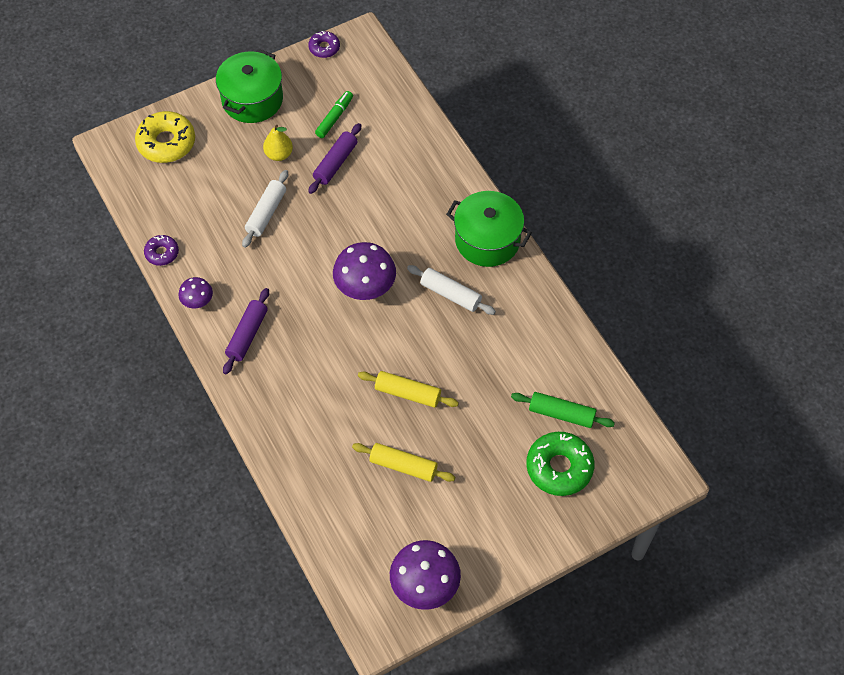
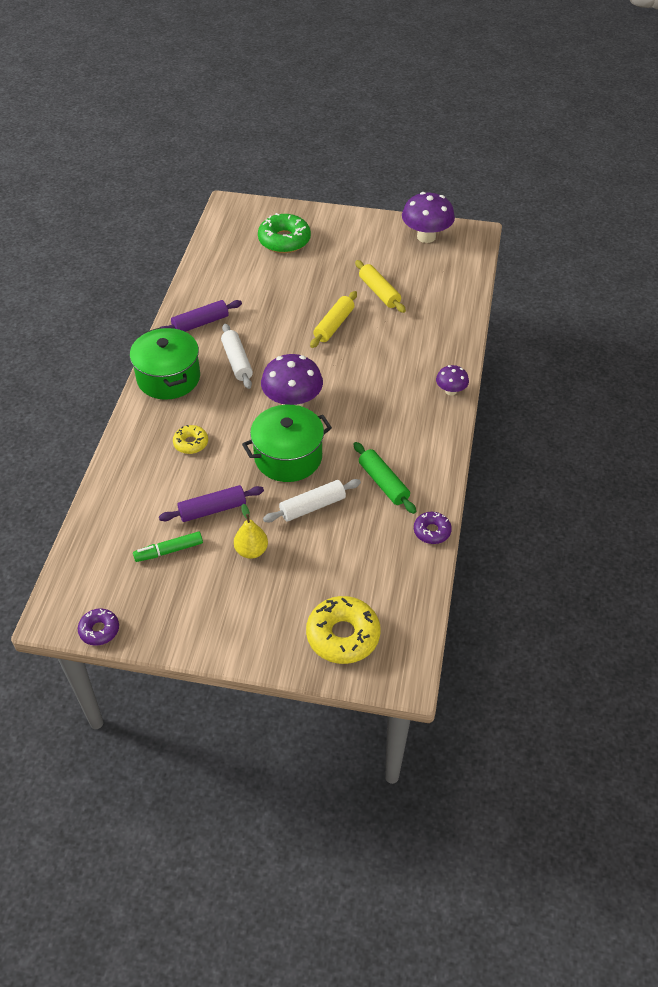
camera: 140 degrees left, 10 degrees down
(197, 301) = (433, 473): purple mushroom -> purple mushroom (451, 391)
(247, 335) = (413, 426): purple rolling pin -> purple rolling pin (200, 323)
(252, 99) = (221, 623): green pot -> green pot (288, 457)
(406, 199) = (191, 443): none -> yellow donut
(408, 393) = (334, 325): yellow rolling pin -> yellow rolling pin turned 60 degrees clockwise
(561, 414) = (249, 261): green rolling pin -> green rolling pin (383, 483)

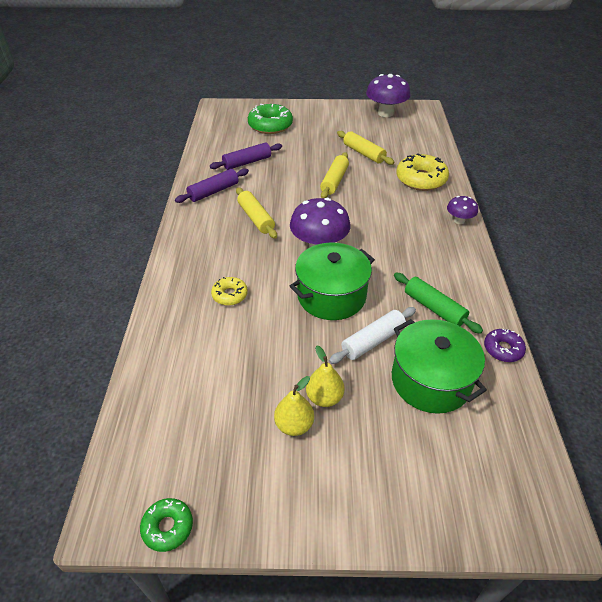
camera: 10 degrees left, 5 degrees down
(99, 630) = (168, 527): purple donut -> green donut
(168, 378) = (194, 239): green pot -> green pot (431, 380)
(169, 551) = (232, 411): green marker -> none
(212, 509) = (269, 358): purple rolling pin -> purple rolling pin (247, 162)
(218, 569) = (294, 425): none -> yellow pear
(237, 361) = (256, 218): white rolling pin -> yellow rolling pin
(343, 635) = (461, 483): yellow donut -> yellow donut (421, 179)

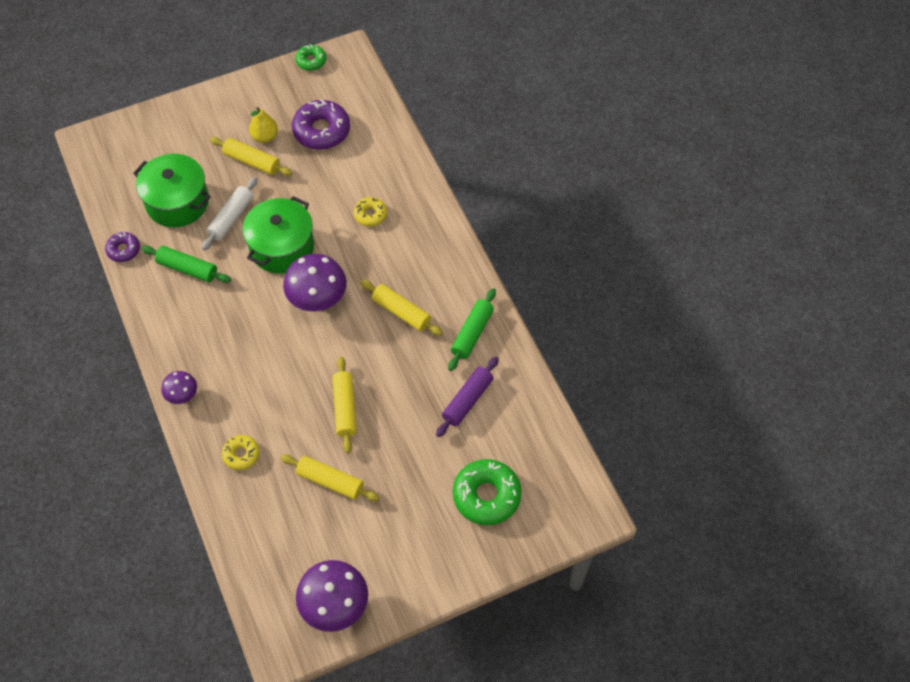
camera: 155 degrees right, 15 degrees up
(213, 191) = (472, 333): purple rolling pin -> green rolling pin
(221, 405) = (321, 130): none -> purple donut
(324, 397) = (252, 161): yellow pear -> yellow rolling pin
(421, 179) = (241, 454): yellow donut -> yellow donut, size x0.55

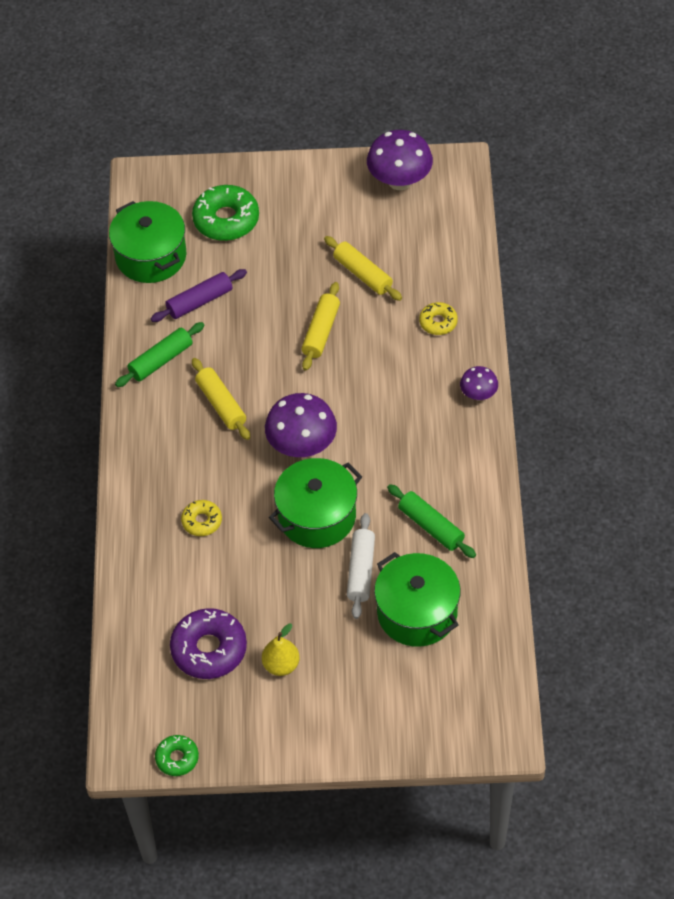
camera: 155 degrees left, 5 degrees down
(123, 250) = (497, 573): purple donut -> none
(231, 218) = (361, 571): white rolling pin -> white rolling pin turned 45 degrees counterclockwise
(252, 161) = (310, 636): yellow rolling pin -> none
(536, 431) = (151, 256): none -> green pot

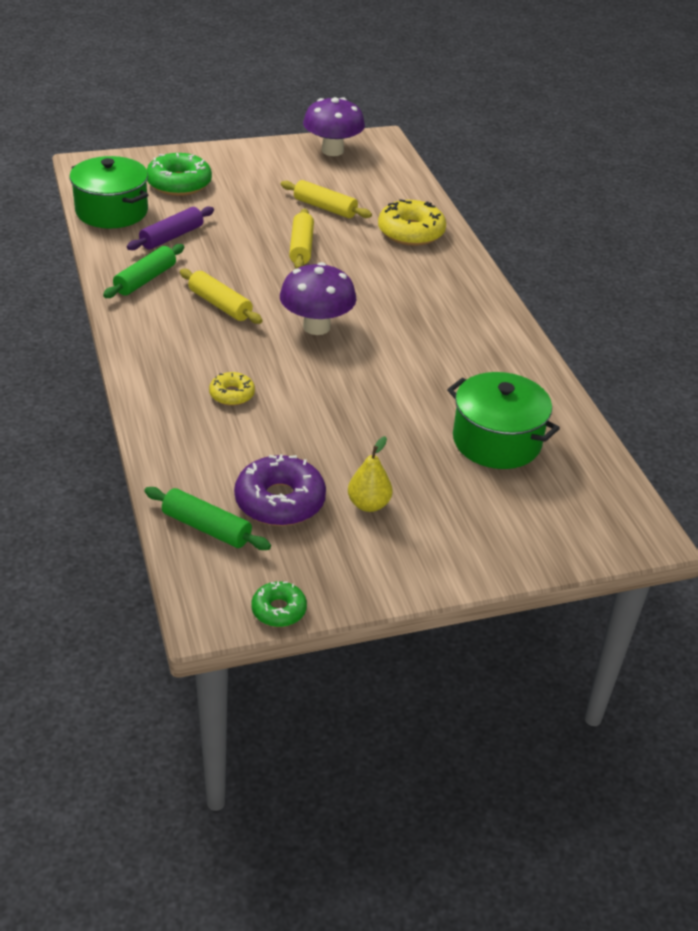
camera: 20 degrees left, 15 degrees down
(317, 516) = (355, 377): green pot -> none
(361, 571) = (421, 414): white rolling pin -> none
(431, 526) = (476, 372): green rolling pin -> green rolling pin (206, 528)
(438, 322) = (411, 232): yellow donut -> yellow donut, size x1.81
(478, 394) = (474, 275): purple mushroom -> none

